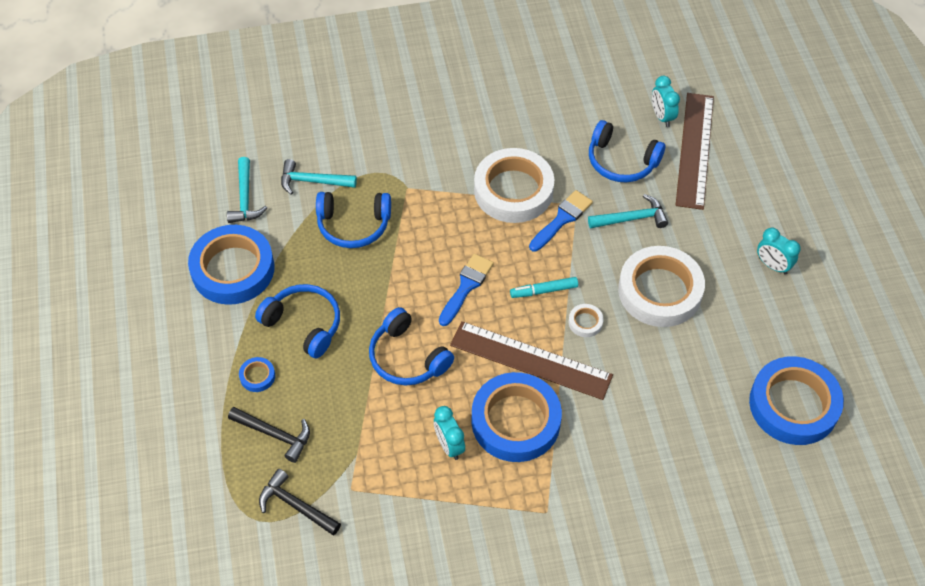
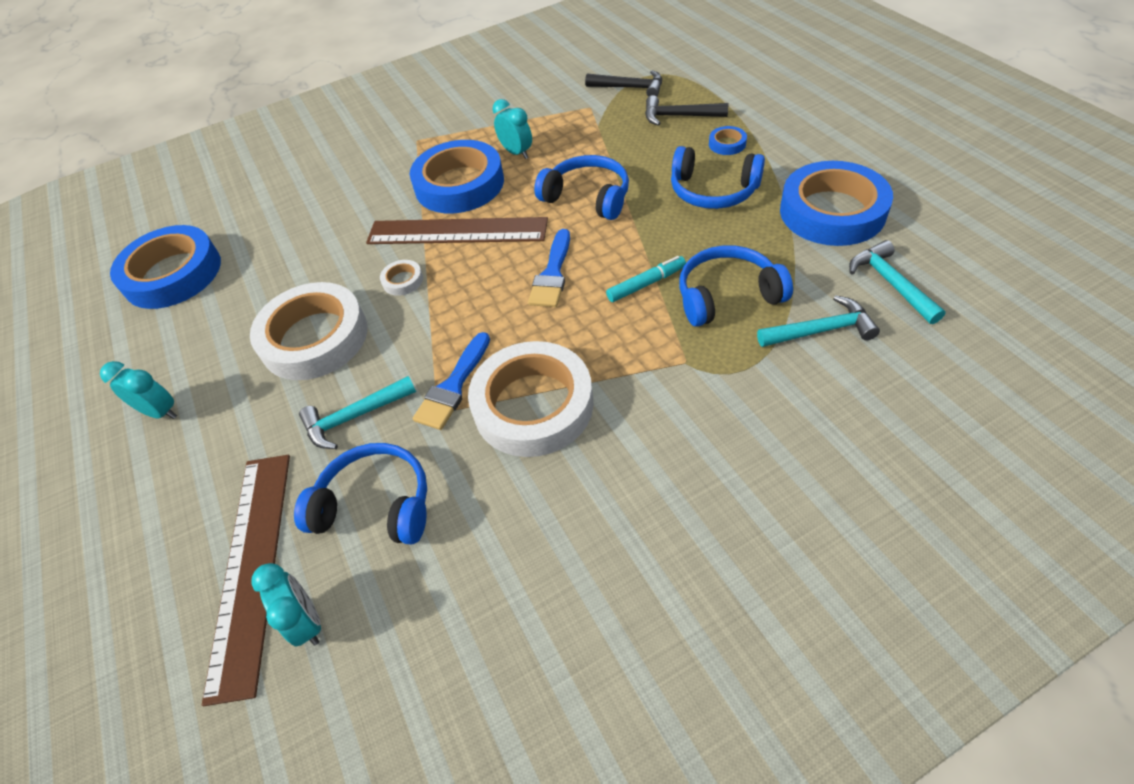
camera: 170 degrees right, 5 degrees down
(544, 291) = (458, 297): turquoise marker -> turquoise marker (646, 284)

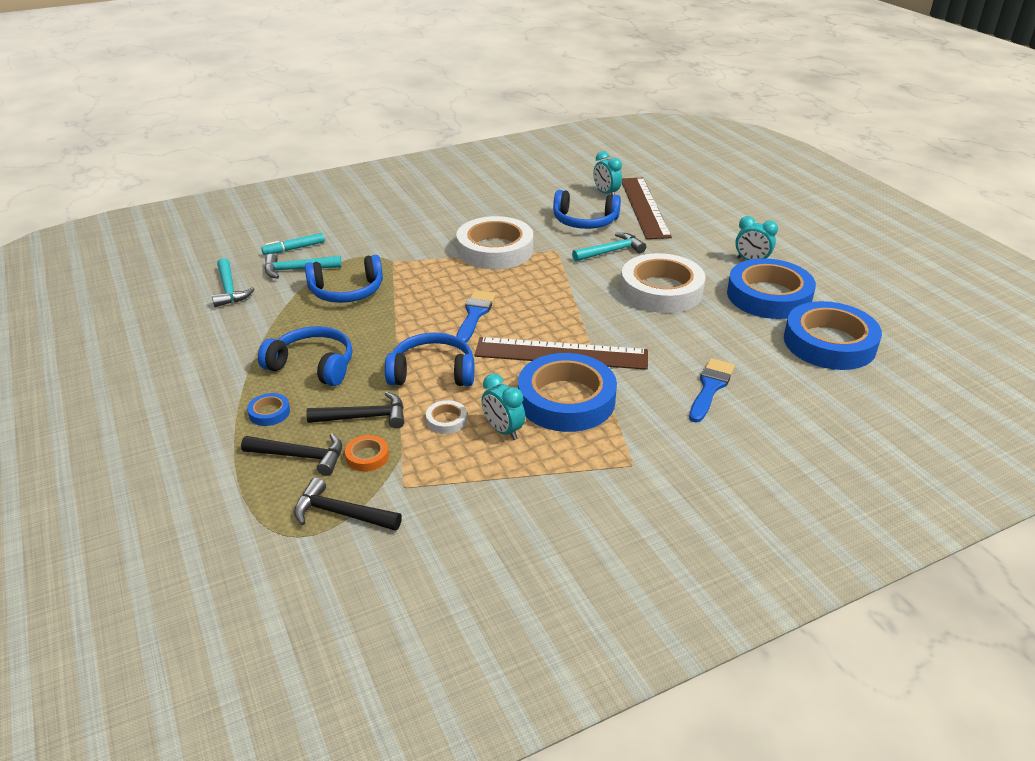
camera: 175 degrees right, 15 degrees down
(403, 281) = (602, 320): white tape -> white tape (446, 420)
(453, 386) = (548, 260): blue brush -> blue brush (710, 387)
(588, 197) = (432, 372): blue headphones -> blue headphones turned 150 degrees clockwise
(625, 122) = (367, 456): none -> orange tape
(639, 150) = (364, 417): none -> black hammer
(646, 284) = (402, 302): turquoise marker -> turquoise marker (294, 248)
(832, 211) = (225, 338): blue tape -> blue tape (768, 296)

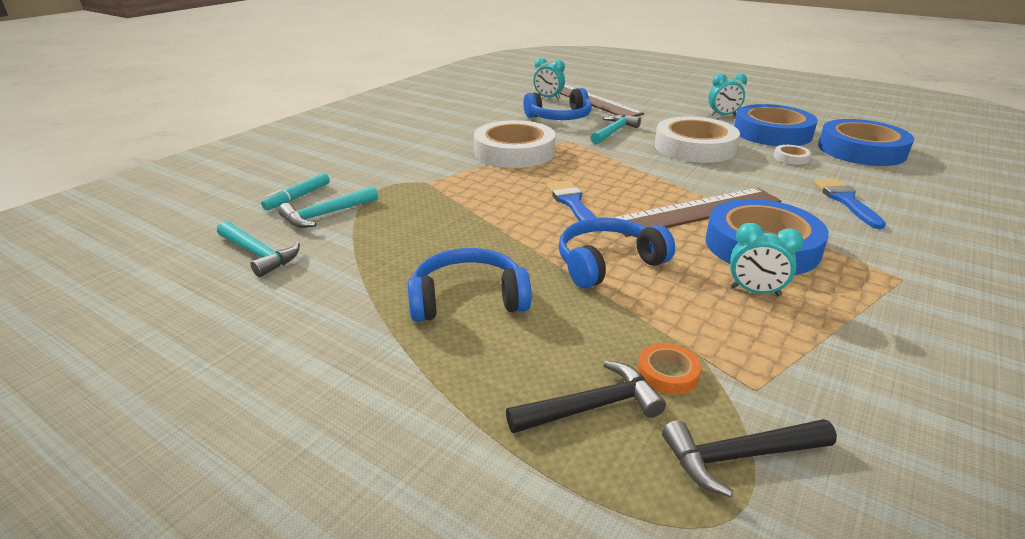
camera: 30 degrees left, 5 degrees down
(269, 413) = (482, 370): blue tape -> none
(347, 291) = (411, 219): blue headphones -> none
(364, 417) = (602, 331): black hammer -> none
(446, 420) = (690, 302): white tape -> white tape (791, 158)

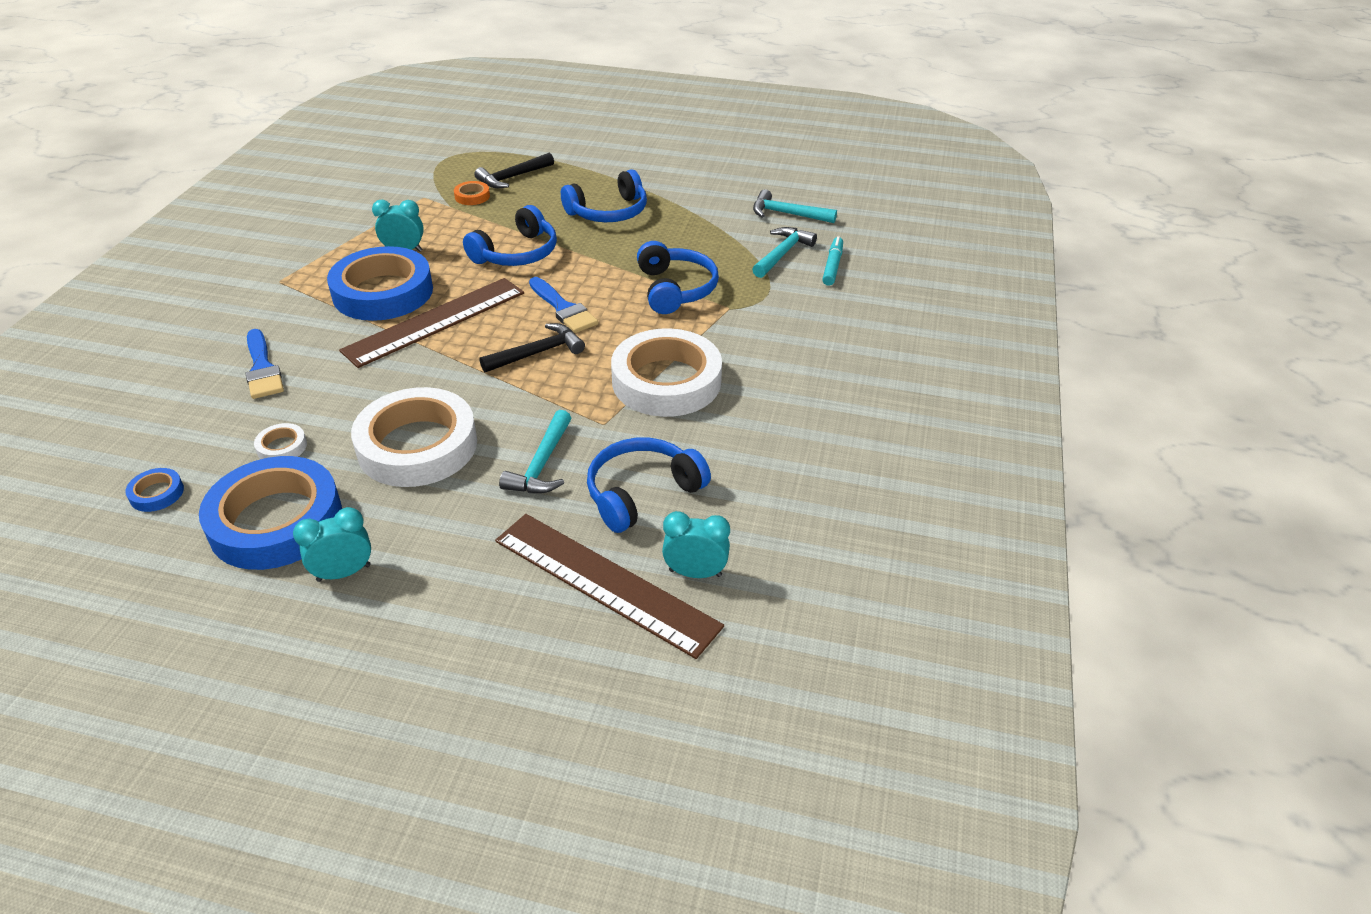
camera: 160 degrees right, 10 degrees up
(459, 202) = (676, 289): none -> blue headphones
(739, 457) = (440, 173): black hammer -> black hammer (538, 353)
(861, 150) = (157, 493): blue tape -> blue tape, size x0.40

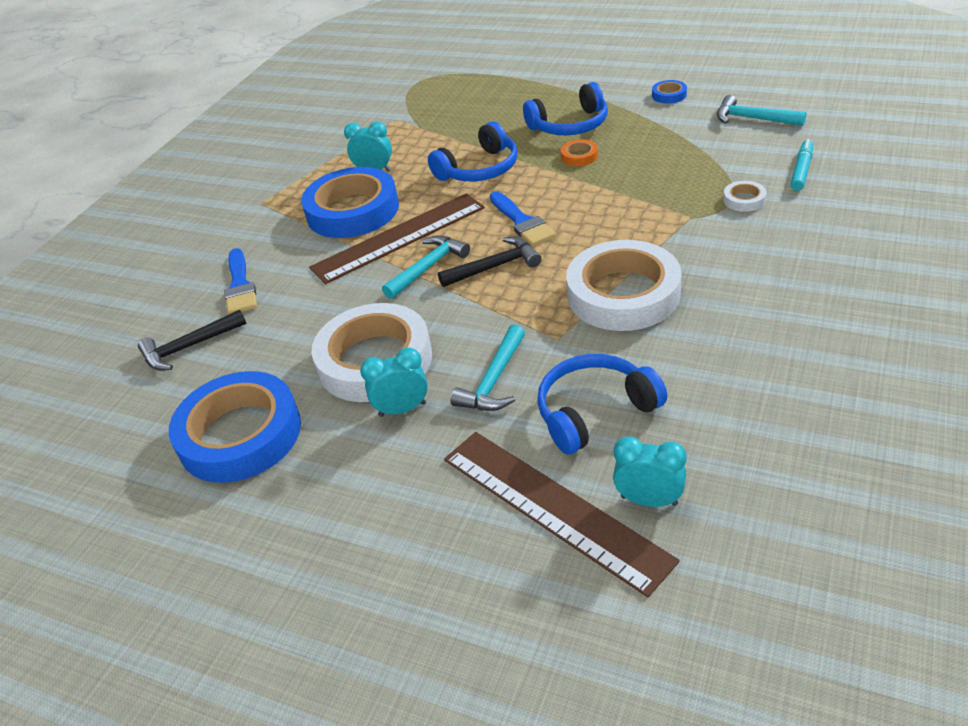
camera: 15 degrees right, 0 degrees up
(157, 493) = (138, 405): blue tape -> blue tape (669, 95)
(282, 447) = (251, 361): white tape -> white tape (744, 200)
(343, 573) = (297, 488): turquoise clock -> turquoise clock (402, 409)
(472, 196) = (440, 116): orange tape -> orange tape (579, 156)
(512, 177) = (479, 96): black hammer -> black hammer (189, 347)
(676, 289) = (635, 199): blue headphones -> none
(782, 254) = (747, 159): turquoise hammer -> turquoise hammer (428, 267)

